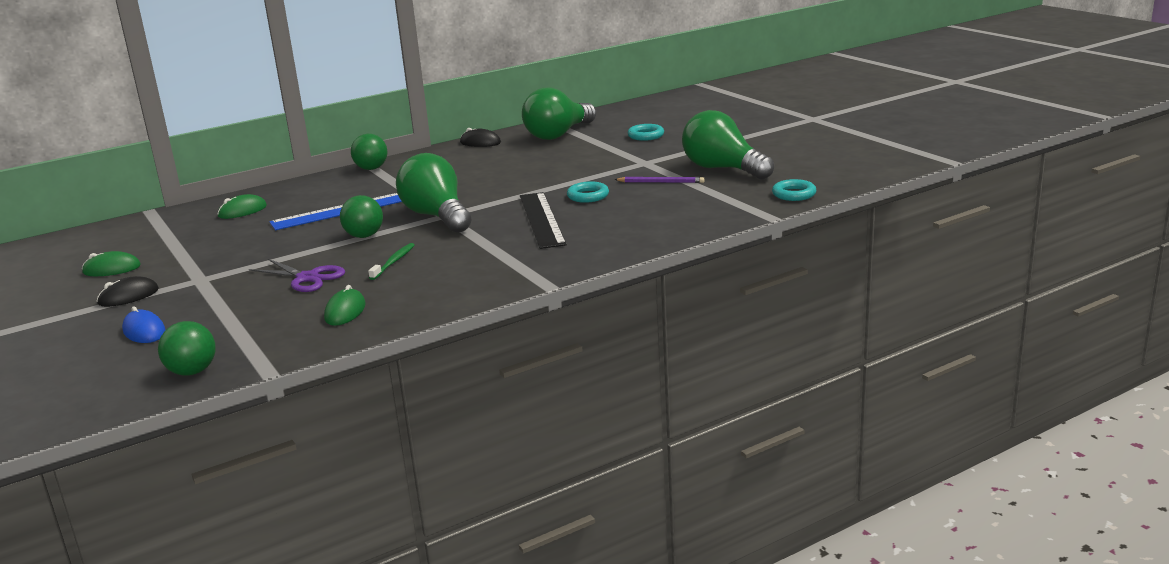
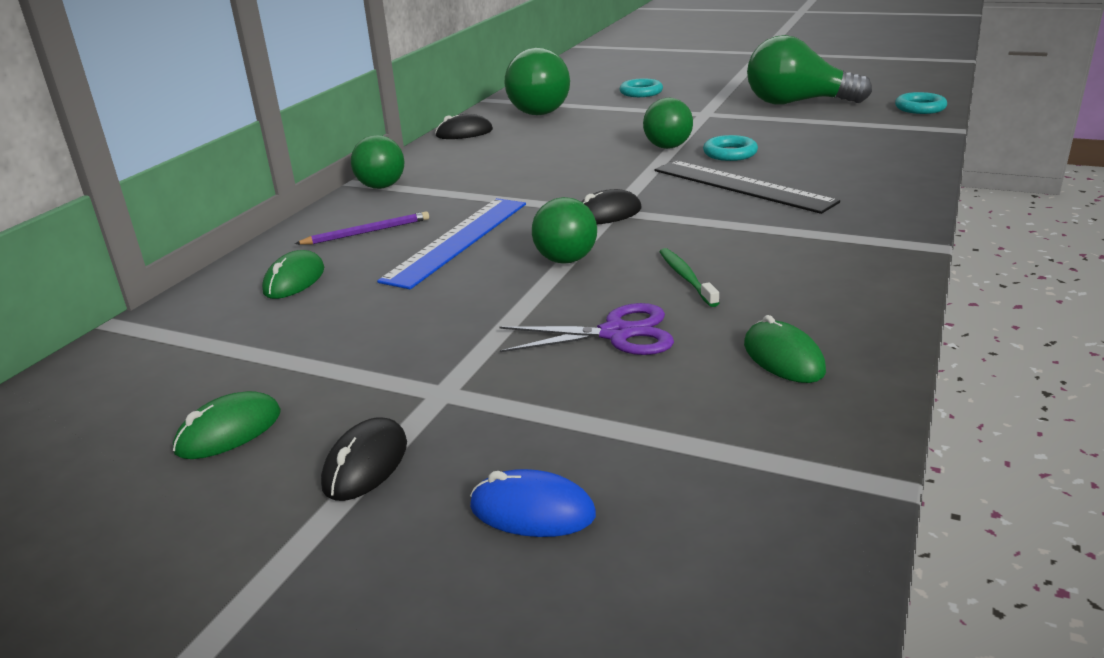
camera: 35 degrees left, 5 degrees up
(192, 372) = (785, 543): green ball -> green ball (667, 147)
(437, 216) = (607, 214): green light bulb -> black mouse
(661, 182) = (770, 125): purple pencil -> purple pencil (367, 232)

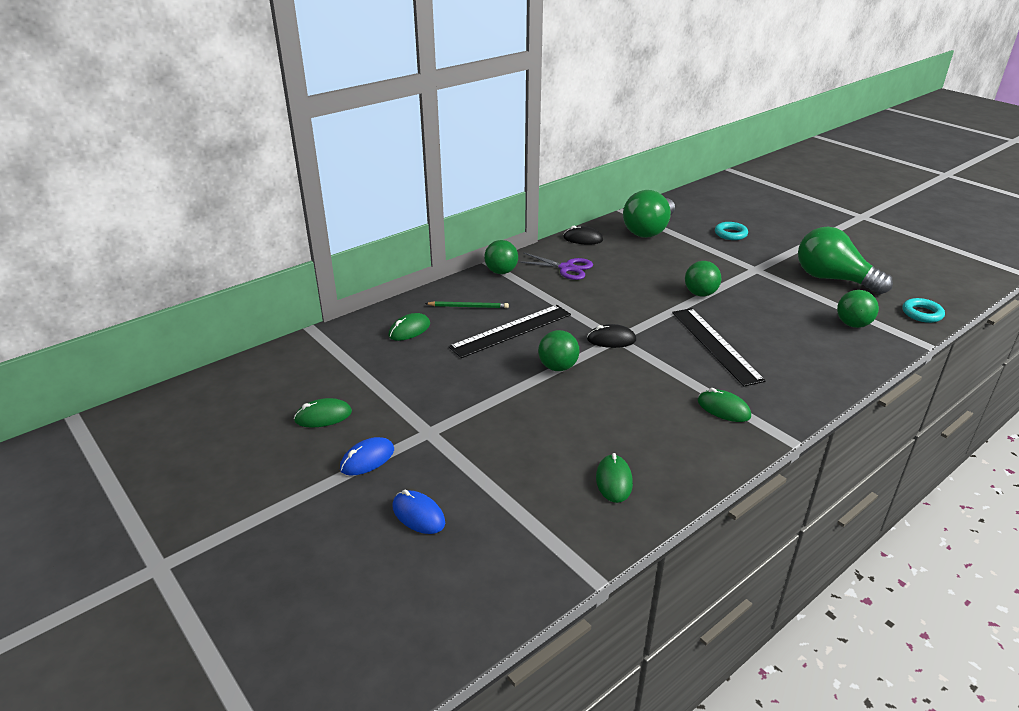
camera: 25 degrees right, 5 degrees up
(366, 464) = (367, 459): black mouse -> blue mouse
(367, 232) = (468, 307): purple pencil -> green pencil
(457, 240) = (511, 330): blue ruler -> black ruler
(616, 334) = (541, 430): purple scissors -> purple scissors (566, 268)
(686, 277) = (613, 405): green toothbrush -> none
(730, 153) = (736, 313): turquoise ring -> none
(825, 240) = (723, 409): none -> green mouse
(865, 132) = (853, 324): none -> green ball

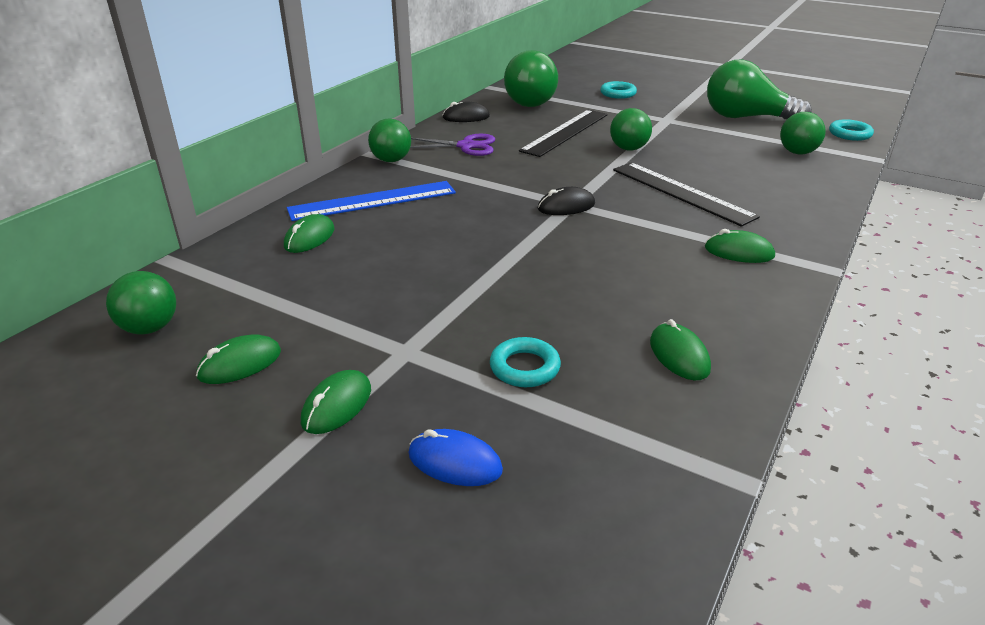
camera: 20 degrees left, 0 degrees up
(367, 459) = (337, 405): blue mouse -> green mouse
(468, 307) = (373, 201): green pencil -> blue ruler
(500, 463) = (524, 367): none -> turquoise ring
(511, 330) = (442, 217): black ruler -> black ruler (565, 132)
(558, 367) = (524, 245): green ball -> green ball (150, 328)

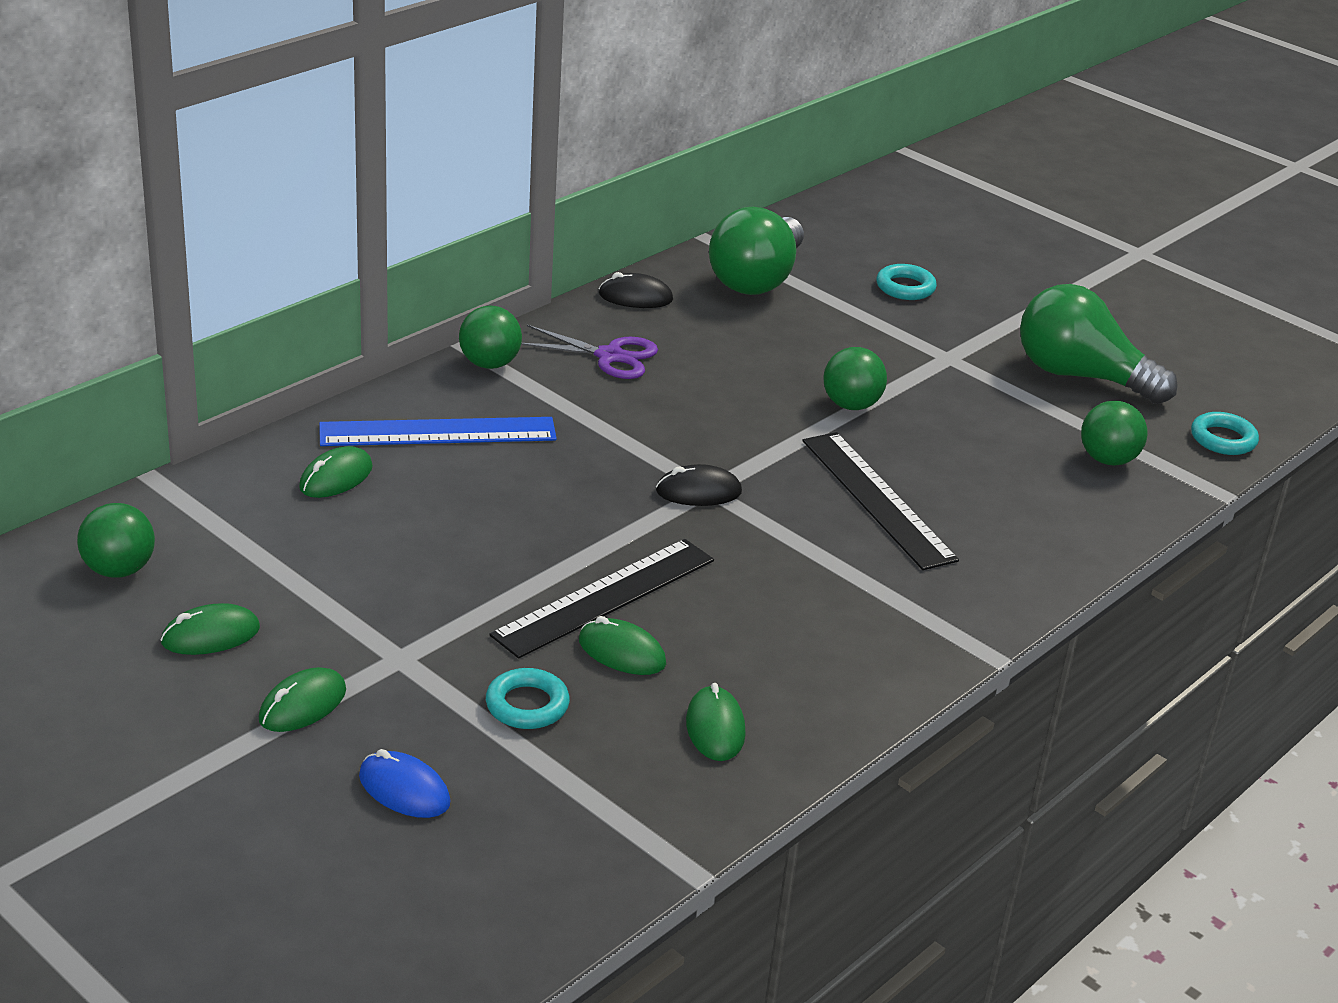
camera: 10 degrees right, 0 degrees up
(565, 132) = (773, 355): black ruler -> black ruler (604, 597)
(739, 252) = (889, 608): green mouse -> green mouse (622, 652)

